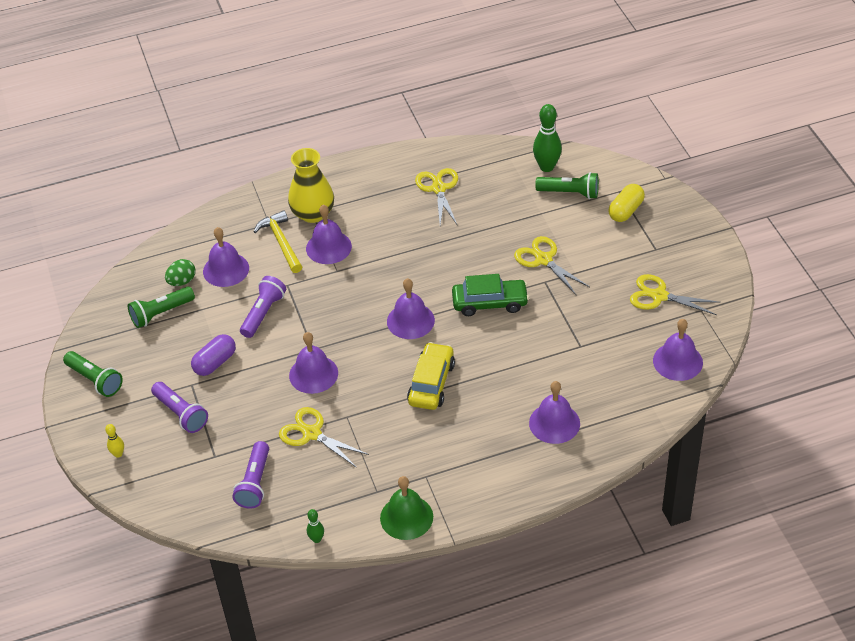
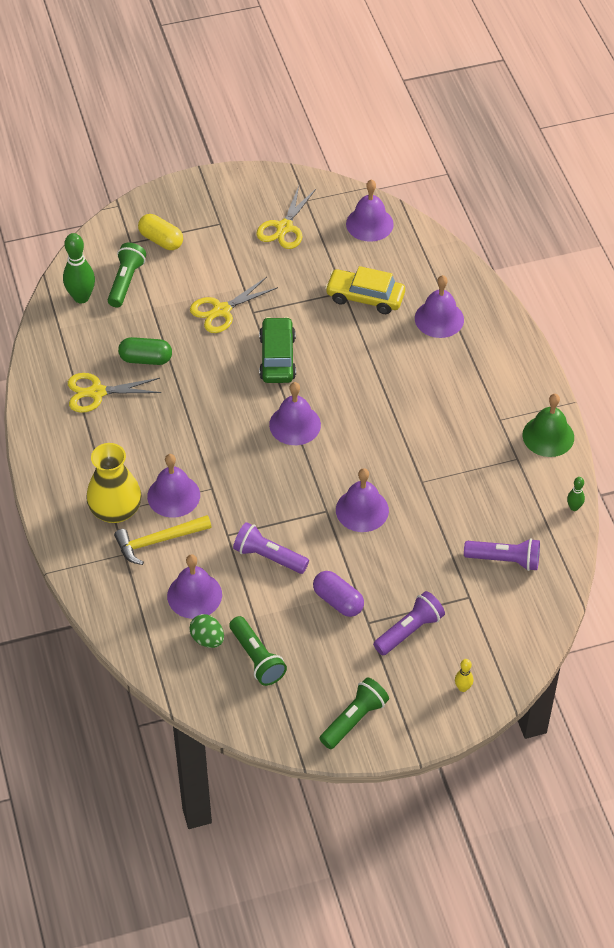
camera: 90 degrees left, 5 degrees up
(311, 433) = (443, 511): yellow scissors -> none
(431, 383) = (382, 410): yellow car -> yellow car (365, 297)
(479, 215) = (146, 359): none -> green capsule

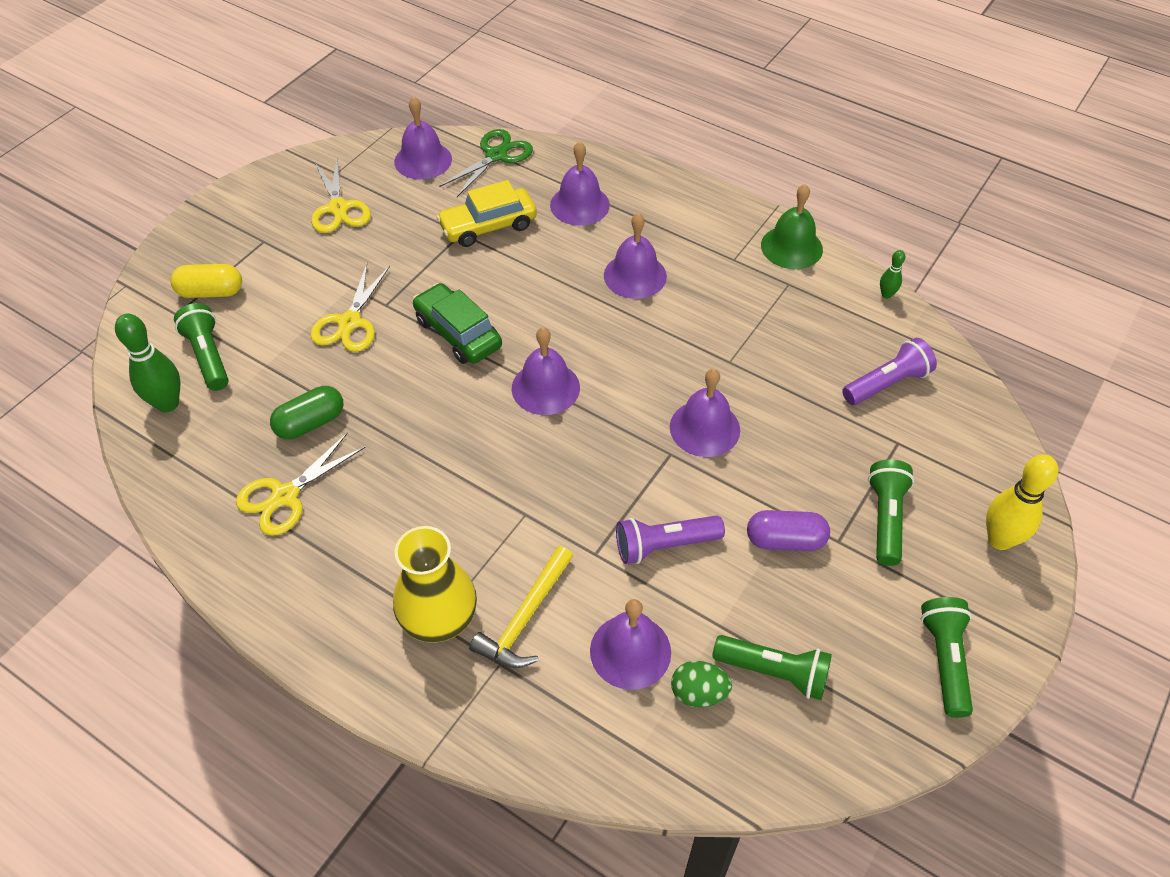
camera: 40 degrees left, 0 degrees up
(173, 495) = (490, 552): purple bell -> purple bell (635, 275)
(409, 630) = (886, 518): purple flashlight -> green flashlight
(421, 249) = (496, 155): none -> green scissors
(463, 688) = (999, 539): yellow bowling pin -> yellow bowling pin, size x1.97

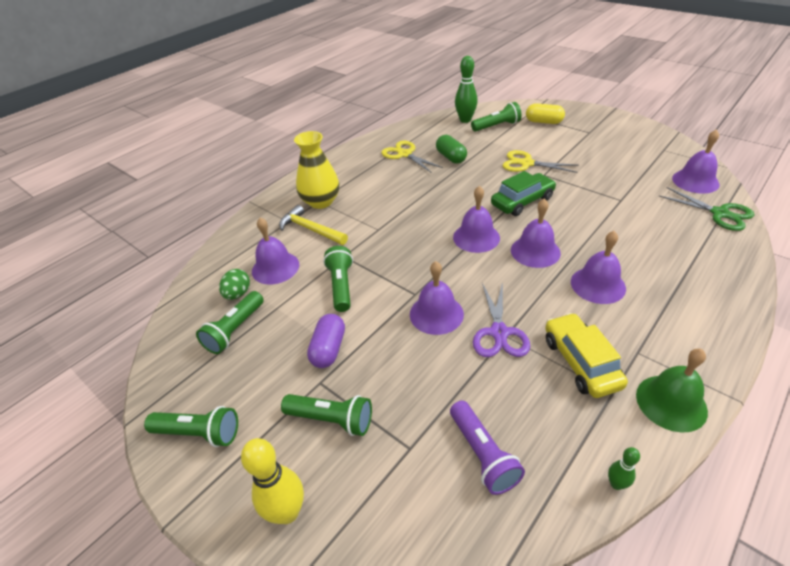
camera: 100 degrees right, 10 degrees down
(211, 292) = (543, 122): yellow capsule -> yellow capsule turned 75 degrees counterclockwise
(338, 208) = (628, 153): yellow scissors -> none
(488, 226) = (632, 211): yellow car -> yellow car (581, 362)
(579, 205) = (677, 256): purple bell -> purple bell (535, 251)
(664, 545) = (341, 286): purple flashlight -> green flashlight
(726, 367) = (499, 333): none -> purple scissors

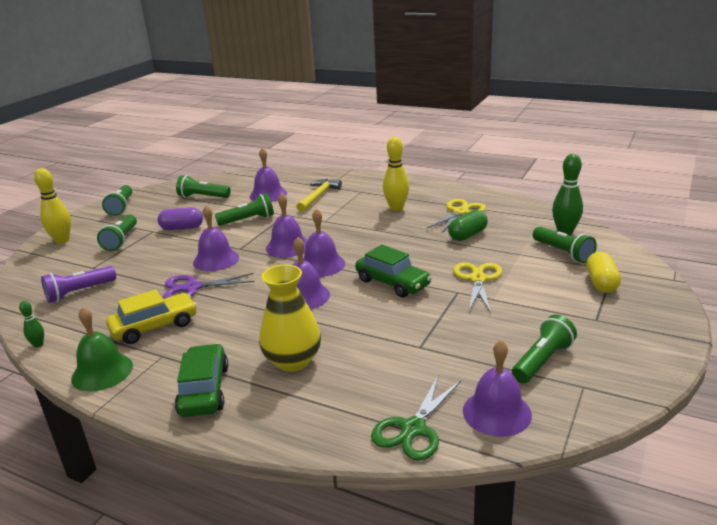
camera: 75 degrees right, 15 degrees down
(238, 294) = (238, 190): green egg -> none
(321, 202) = (359, 192): yellow vase -> yellow vase (293, 361)
(375, 184) = (396, 208): none -> yellow bowling pin
(598, 285) = (255, 333): purple bell -> purple bell (288, 246)
(637, 157) = (542, 361): none -> green flashlight
(692, 318) = (204, 390): none -> green car

